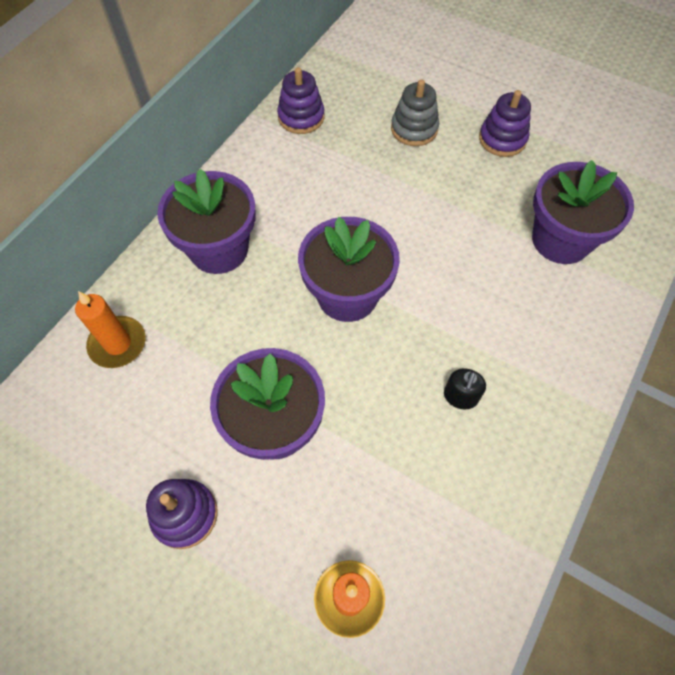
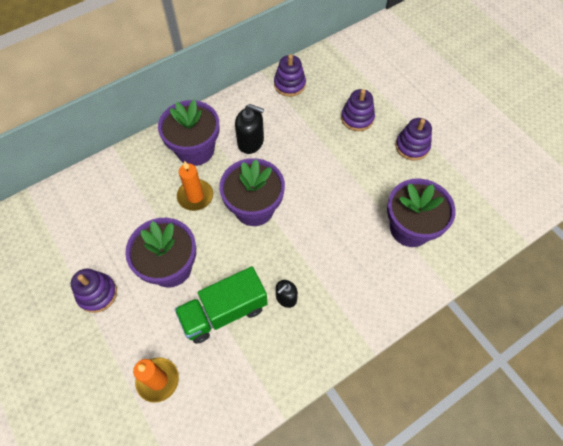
camera: 25 degrees right, 0 degrees up
(118, 344) = (111, 183): orange candle -> orange candle (195, 196)
(291, 209) = (250, 142): none -> black soap dispenser
(388, 454) = (224, 312): none -> green truck
(414, 129) = (357, 118): grey stacking toy -> purple stacking toy

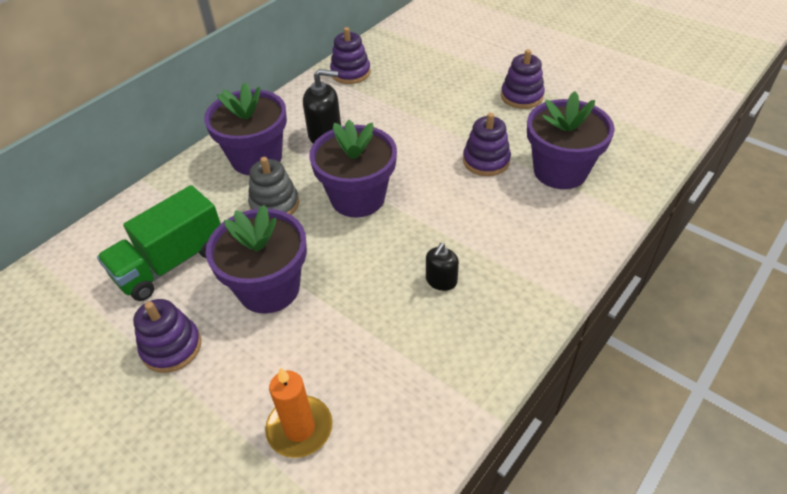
camera: 15 degrees left, 15 degrees down
(195, 196) = (274, 204): orange candle -> grey stacking toy
(224, 312) = (364, 319): green truck -> green truck (171, 263)
(357, 118) = (445, 85): purple stacking toy -> purple stacking toy (486, 161)

